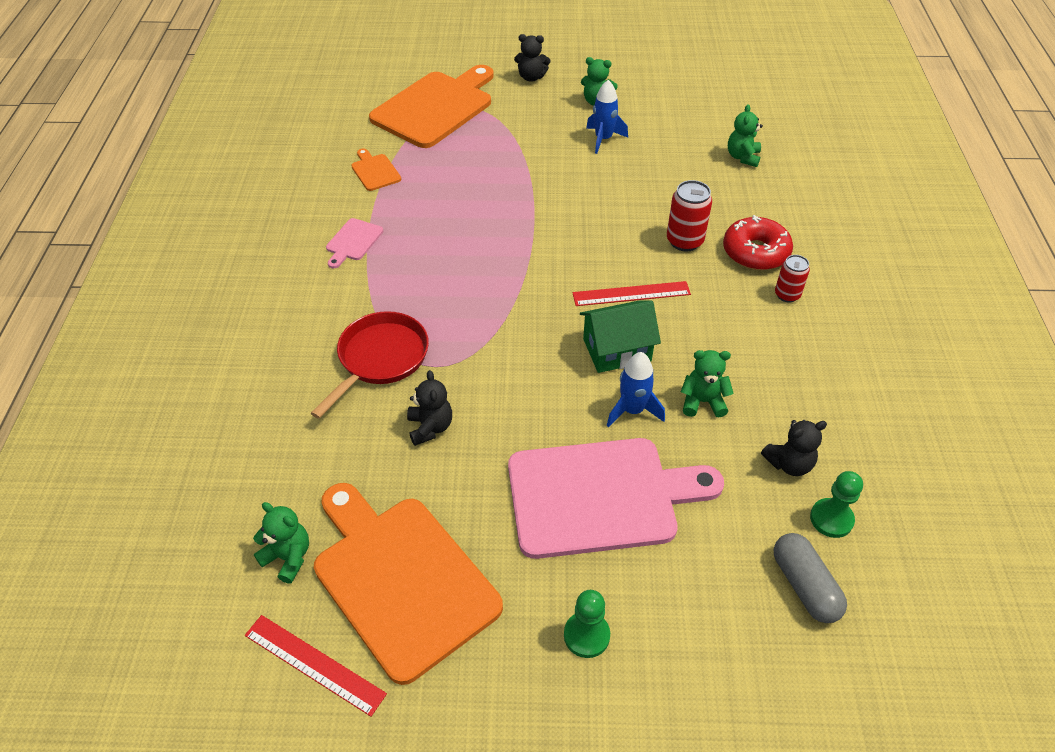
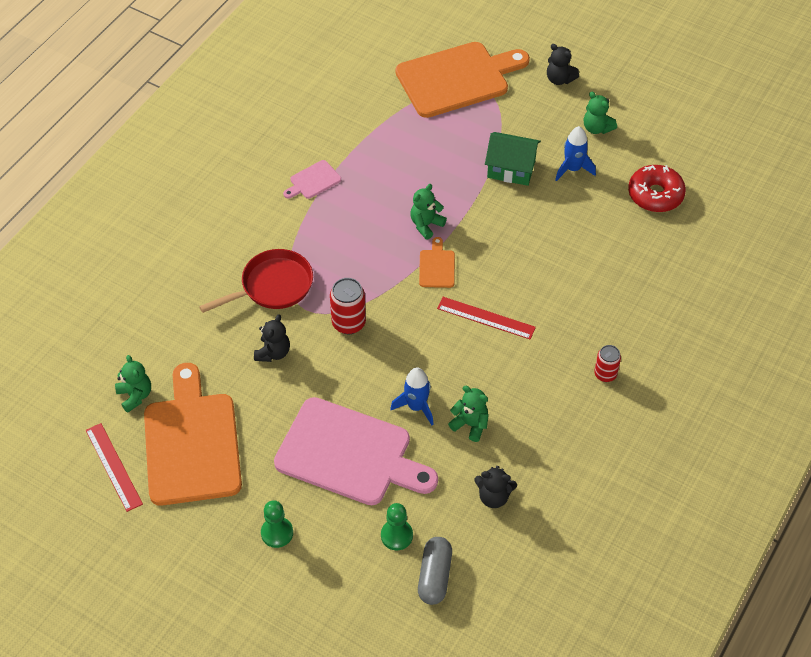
camera: 30 degrees right, 5 degrees up
(375, 171) = (369, 123): orange cutting board -> orange cutting board (437, 266)
(617, 350) = (440, 357): green house -> green house (511, 169)
(684, 241) = (563, 292): red can -> red can (348, 323)
(742, 157) = (677, 237): green teddy bear -> green teddy bear (426, 225)
(755, 252) = (611, 328): red donut -> red donut (655, 195)
(831, 519) = (490, 546): green pawn -> green pawn (396, 535)

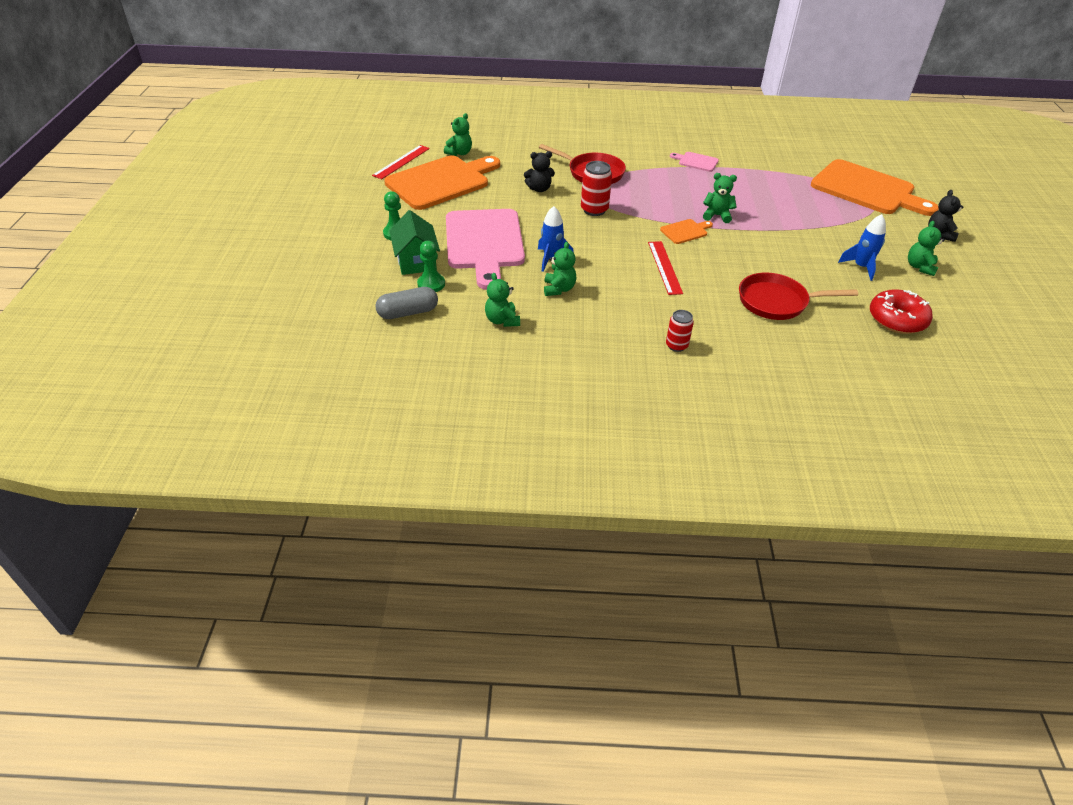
camera: 60 degrees right, 10 degrees down
(494, 497) = (502, 320): black teddy bear -> green teddy bear
(511, 169) = (819, 237): green house -> green house (416, 261)
(586, 263) = (777, 302): none -> red pan

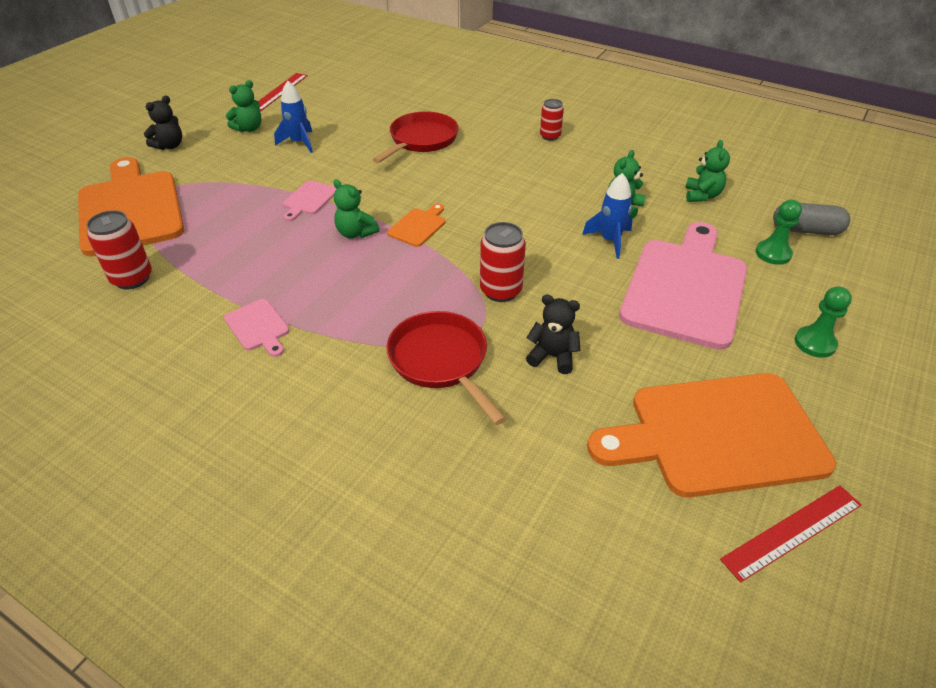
camera: 150 degrees left, 0 degrees up
(416, 261) = (788, 289): green house -> none
(459, 153) = (655, 514): green teddy bear -> none
(665, 267) = (489, 196): red ruler -> red ruler (279, 91)
(685, 231) = (418, 226): orange cutting board -> orange cutting board turned 120 degrees clockwise
(777, 302) = (421, 140): red pan -> red pan turned 90 degrees counterclockwise
(778, 227) = (309, 199): none -> pink cutting board
(792, 161) = (132, 278): none -> red can
(897, 319) = (344, 105): red donut -> none

